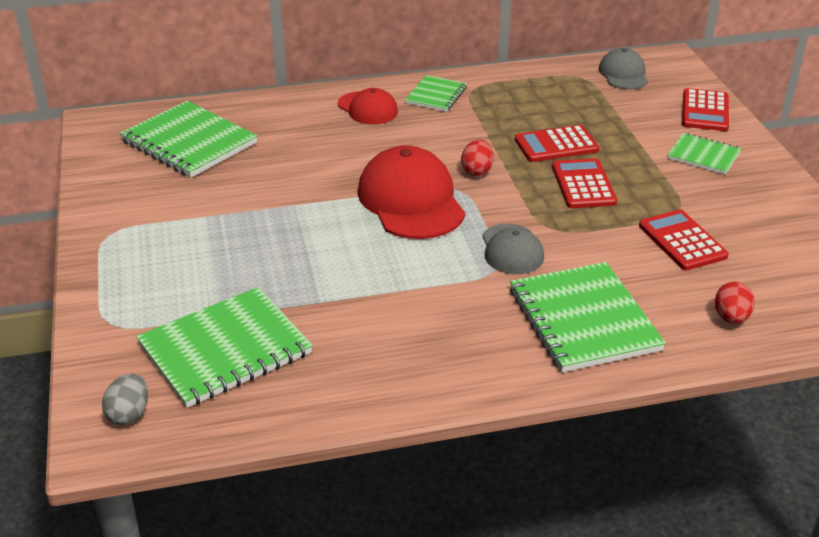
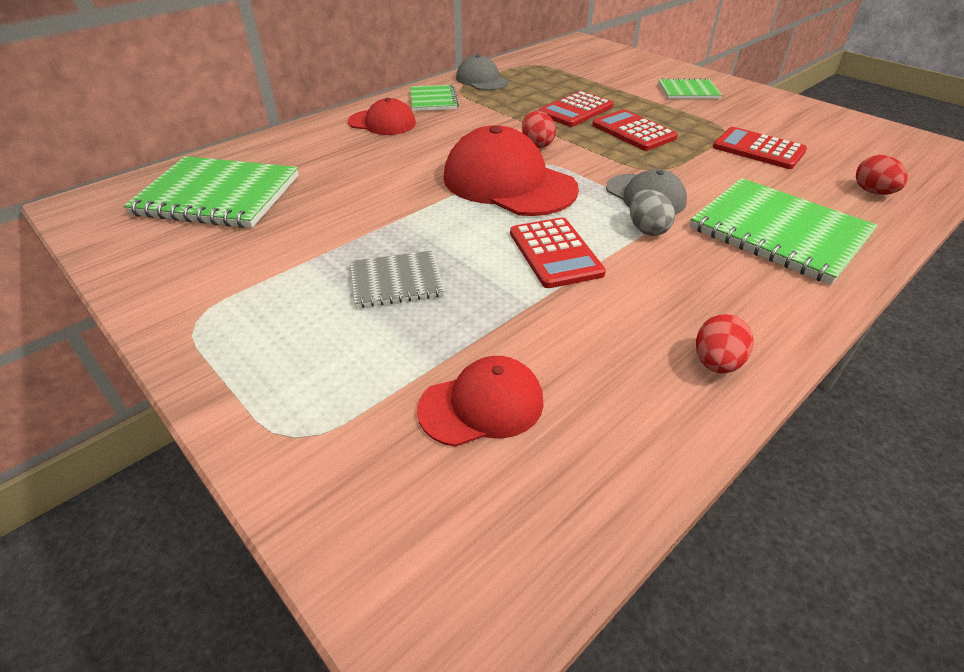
camera: 30 degrees left, 5 degrees up
(129, 414) = (441, 565): grey egg -> grey egg (647, 229)
(225, 349) = (482, 405): green notebook -> red cap
(249, 252) = (396, 281): none -> grey notebook
(399, 386) = (716, 363): none -> red egg
(623, 74) = (562, 56): grey cap -> grey cap (482, 80)
(705, 111) = (649, 65): red calculator -> red calculator (555, 253)

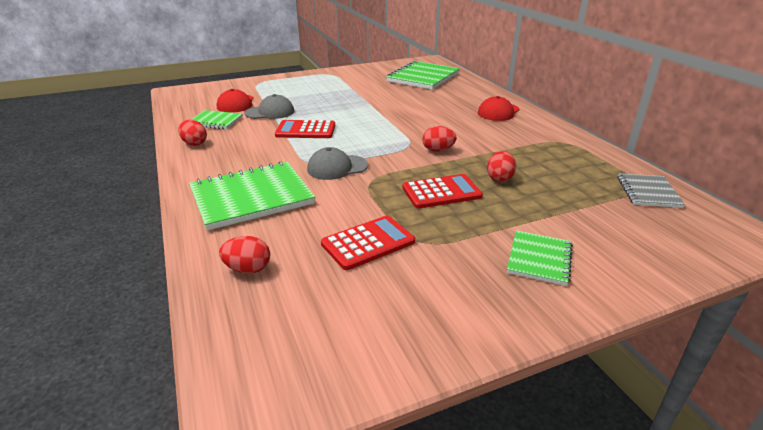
camera: 110 degrees right, 10 degrees down
(396, 281) = (320, 100): grey notebook -> grey notebook (648, 192)
(433, 100) = (538, 130): green notebook -> green notebook (215, 121)
(482, 80) = (586, 153): grey cap -> grey cap (270, 112)
(508, 183) = (387, 132): red cap -> none
(575, 110) = (499, 178): red calculator -> red egg
(647, 229) = (301, 157): grey egg -> none

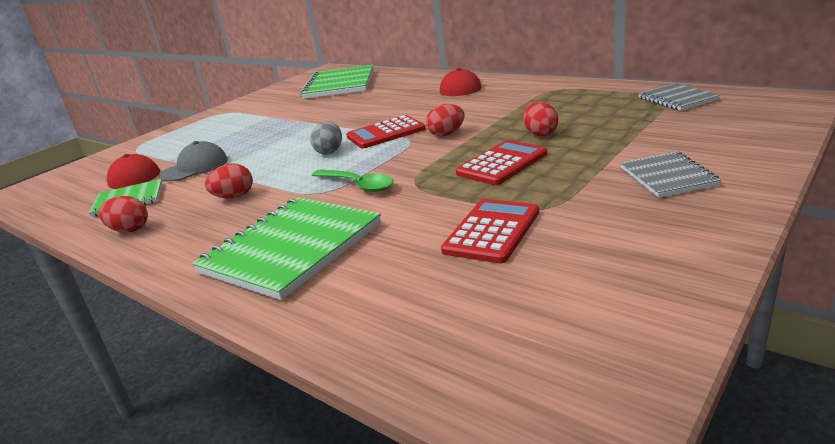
camera: 25 degrees left, 5 degrees down
(248, 269) = (390, 311): red egg -> red egg (234, 197)
(305, 130) = (268, 168): red calculator -> red calculator (386, 133)
(337, 167) = (358, 185): grey cap -> green spoon
(352, 133) = (329, 151): none -> grey egg
(539, 259) = (667, 176): green notebook -> grey notebook

